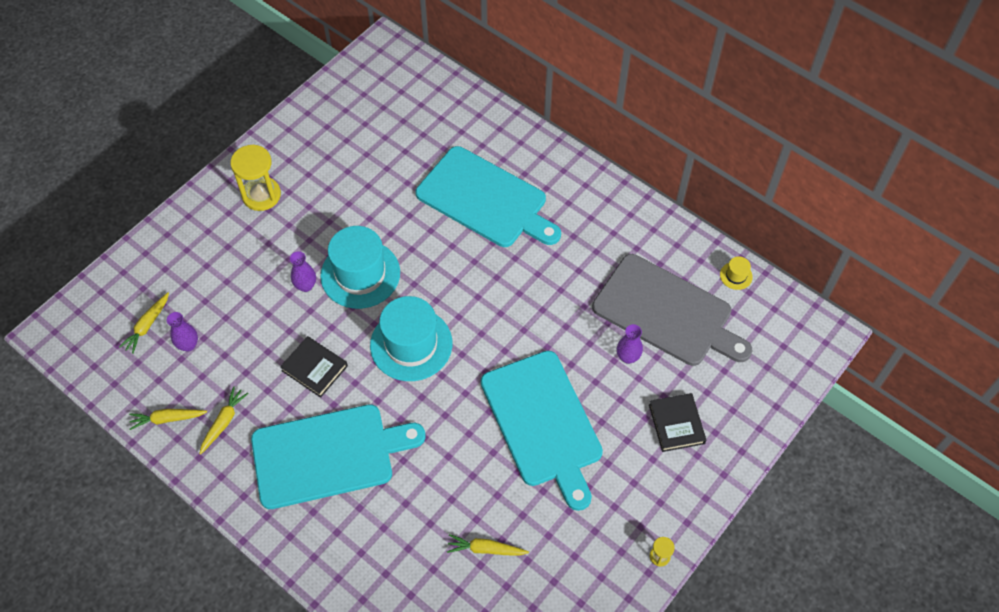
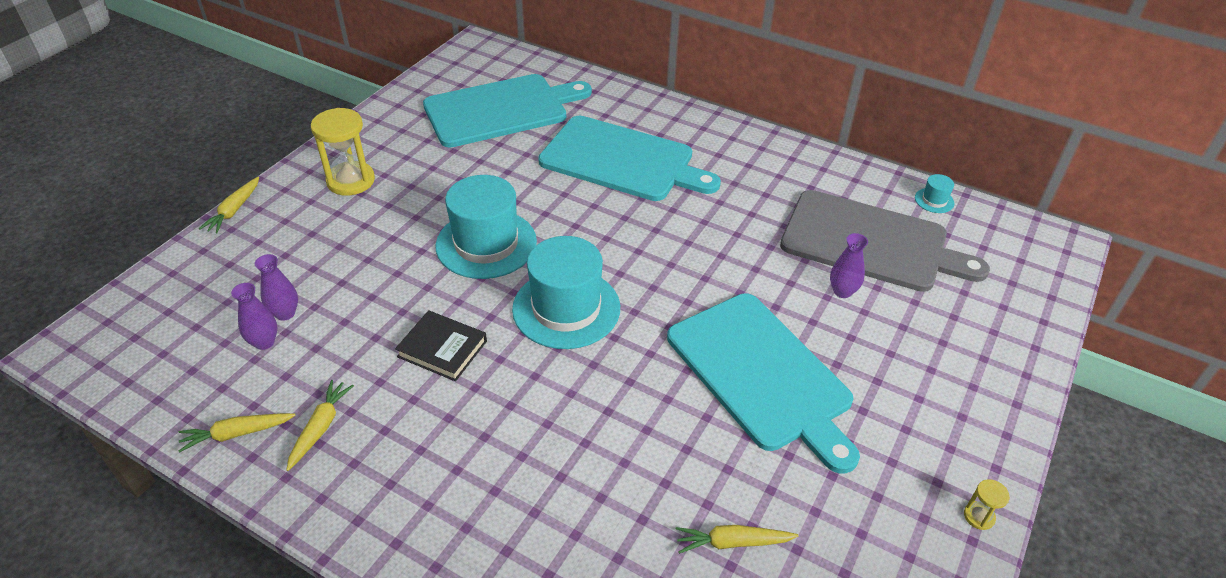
camera: 10 degrees left, 15 degrees down
(147, 326) = (205, 327): yellow carrot -> yellow carrot (234, 210)
(306, 286) = (418, 262): purple vase -> purple vase (285, 313)
(328, 454) = (477, 449): turquoise cutting board -> turquoise cutting board (501, 109)
(676, 424) = (932, 355): black book -> none
(736, 276) = (934, 200): yellow hat -> turquoise hat

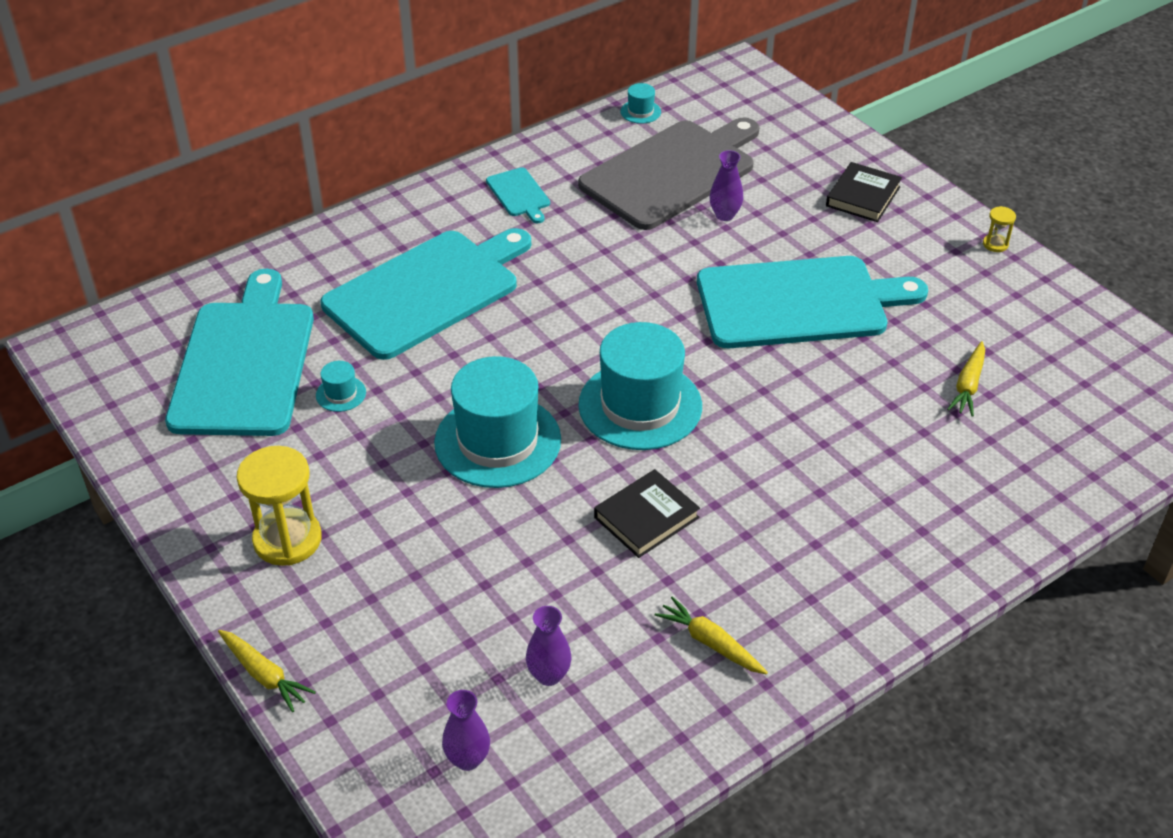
camera: 65 degrees left, 0 degrees up
(236, 434) = (684, 720): yellow carrot -> none
(285, 313) = (509, 647): purple vase -> purple vase (467, 759)
(494, 157) = (341, 394): none -> turquoise hat
(766, 169) = (519, 194): none -> turquoise cutting board
(957, 382) = (863, 196): none -> black book

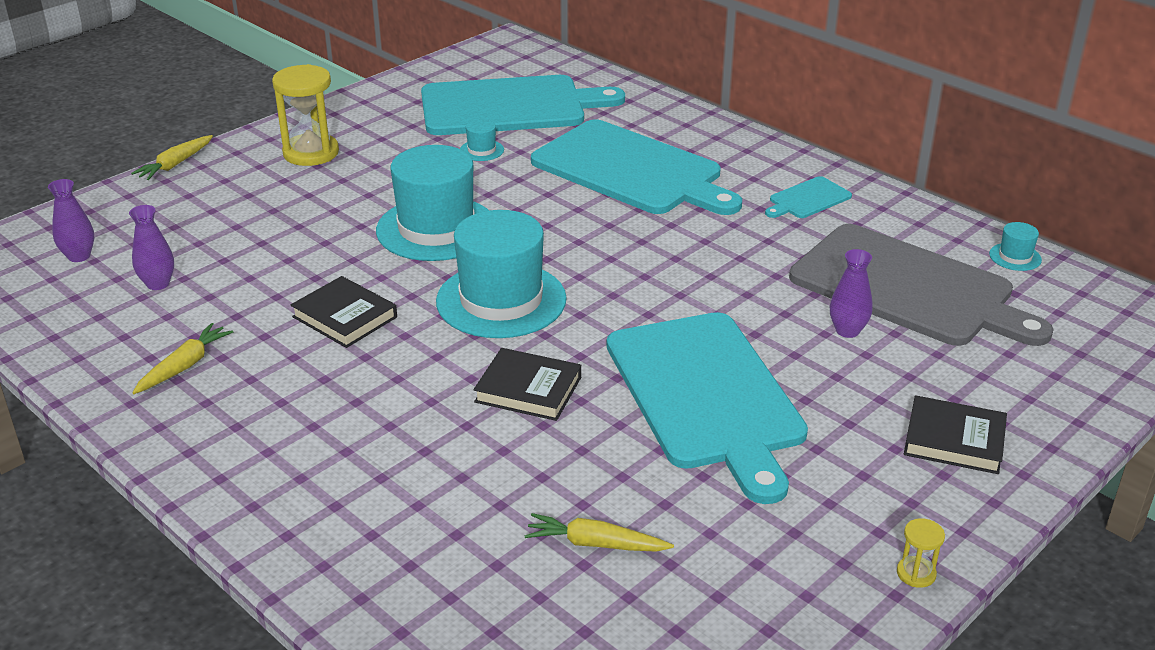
camera: 80 degrees right, 10 degrees down
(779, 401) = (528, 389): none -> black book

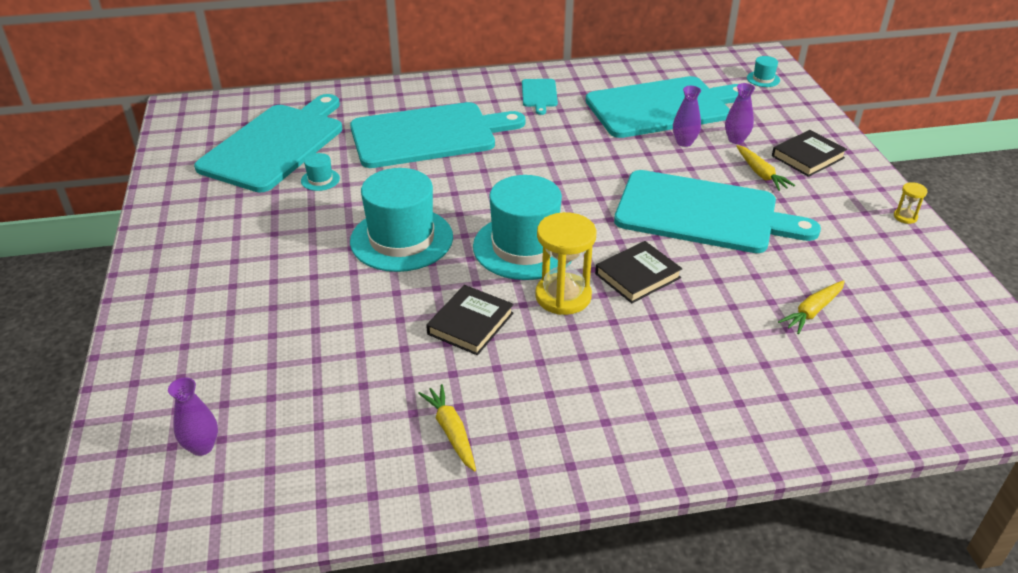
camera: 55 degrees left, 5 degrees up
(158, 284) = (309, 409): purple vase -> purple vase (736, 140)
(175, 164) = (119, 337): yellow carrot -> yellow carrot (761, 174)
(311, 153) = (209, 257): yellow hourglass -> yellow hourglass (563, 296)
(345, 317) = (470, 323): black book -> black book turned 45 degrees counterclockwise
(908, 288) = (662, 107): grey cutting board -> turquoise cutting board
(1015, 257) = (666, 66): turquoise hat -> turquoise hat (763, 79)

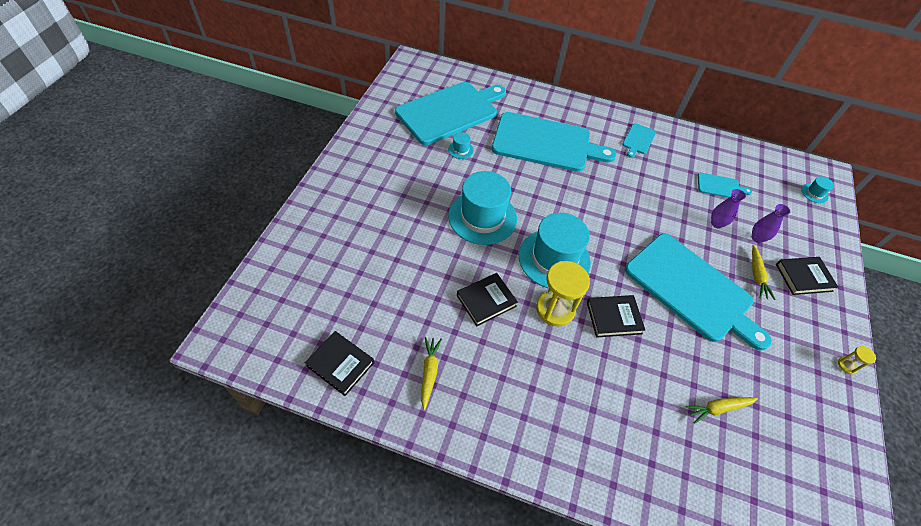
camera: 25 degrees right, 15 degrees up
(202, 446) = (295, 308): purple vase -> none
(318, 479) = (340, 364): none -> black book
(662, 107) = (720, 186): turquoise cutting board -> turquoise cutting board, size x0.42

